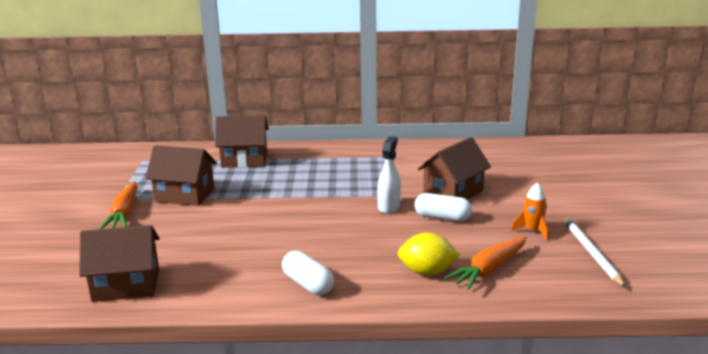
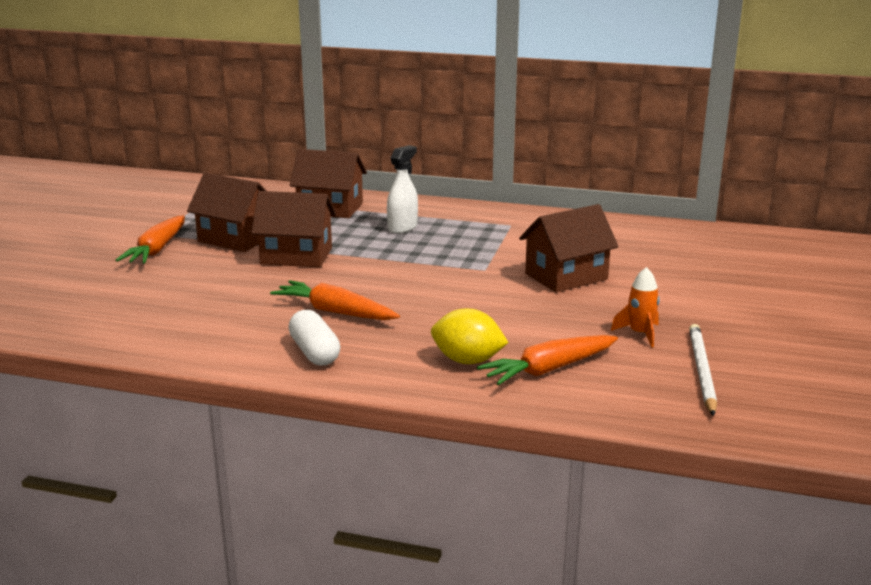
camera: 15 degrees right, 0 degrees up
(126, 285) = (113, 324): brown house -> brown house (296, 256)
(302, 247) = (335, 312): none -> orange carrot
(389, 206) = (471, 282): white spray bottle -> white spray bottle (402, 228)
(442, 217) = (531, 303): white capsule -> none

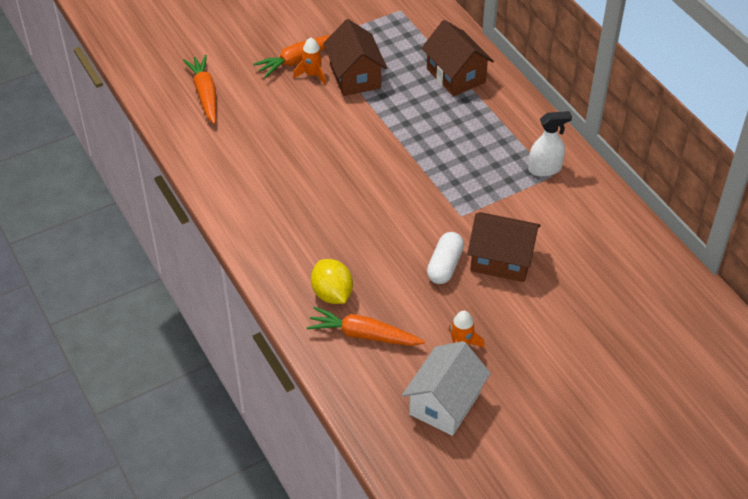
camera: 45 degrees right, 25 degrees up
(189, 252) = (312, 75): none -> orange rocket
(296, 256) = (367, 121): brown house -> none
(314, 352) = (265, 226): white capsule -> white capsule (445, 266)
(335, 312) = (320, 197): orange carrot -> orange carrot (205, 94)
(402, 228) = (473, 131): white spray bottle -> white spray bottle (545, 169)
(701, 371) = (445, 403): white pencil -> white house

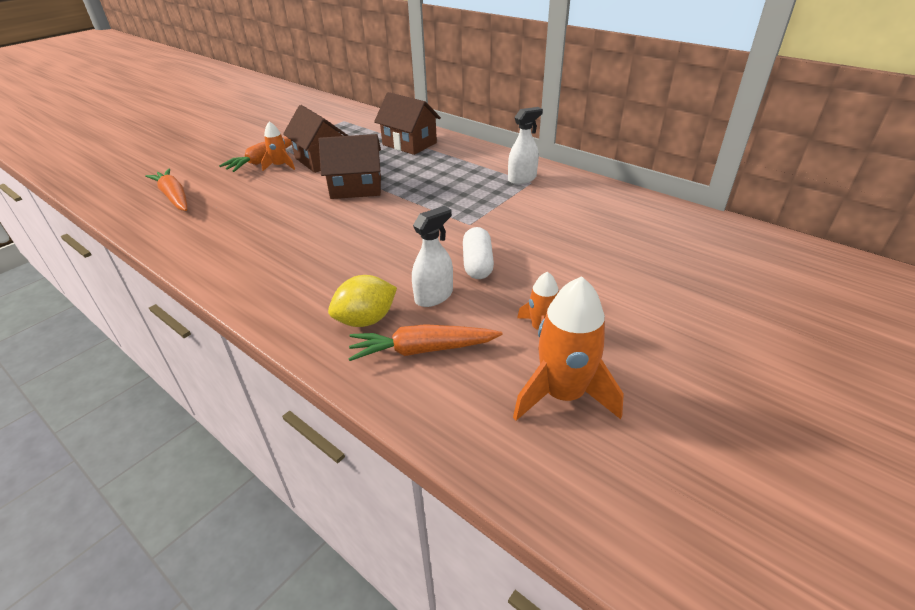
camera: 20 degrees left, 10 degrees down
(332, 294) = (366, 320): yellow lemon -> yellow lemon turned 75 degrees counterclockwise
(393, 288) = (434, 296): none -> white spray bottle
(445, 403) = (563, 394): white house -> orange rocket
(501, 260) = (530, 246): brown house -> brown house (356, 188)

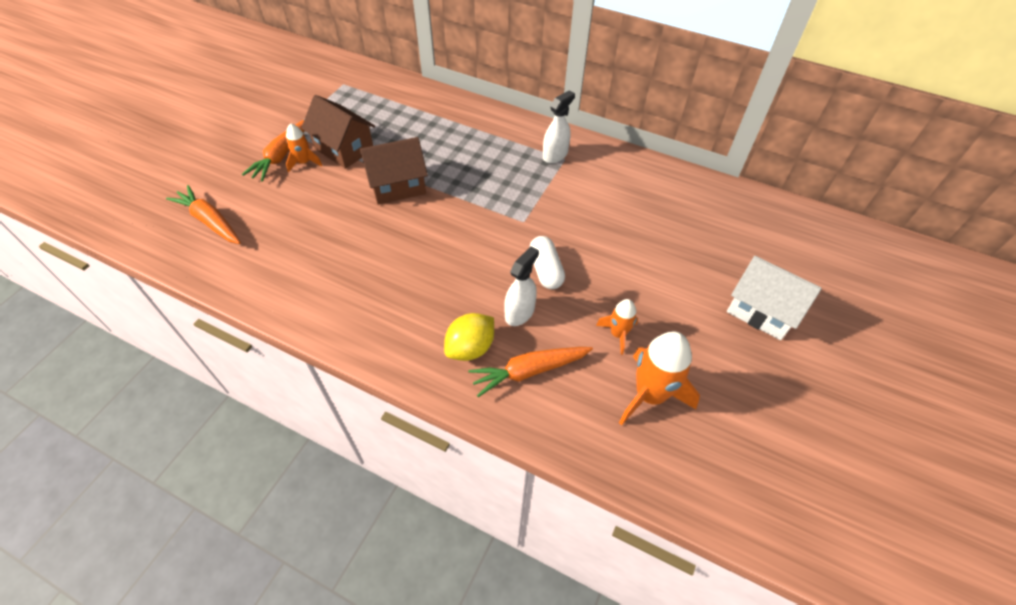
camera: 15 degrees left, 15 degrees up
(409, 144) = (428, 115): brown house -> none
(732, 329) = (762, 310): none -> white house

